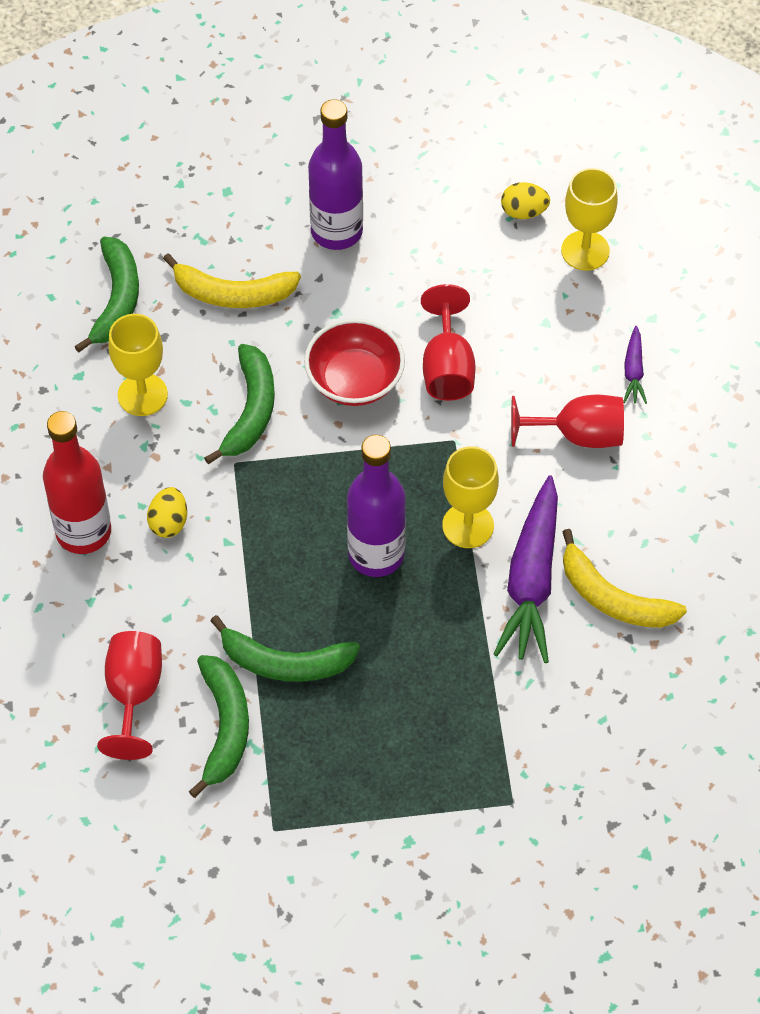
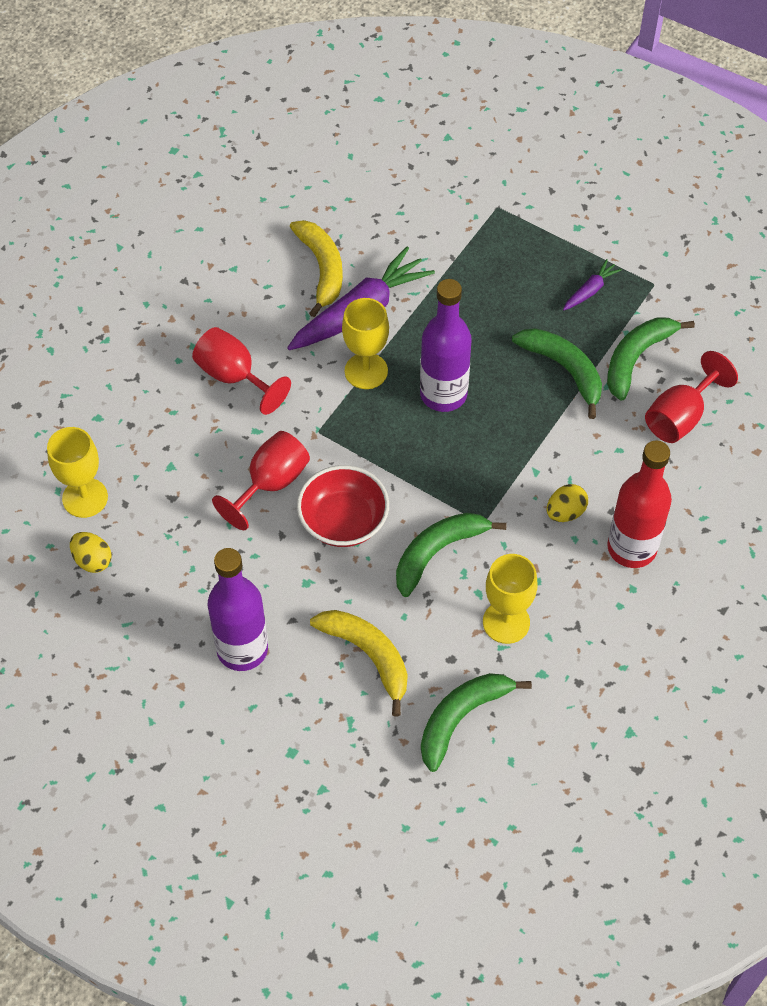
camera: 140 degrees left, 0 degrees up
(633, 371) = (152, 391): purple carrot -> purple carrot (590, 290)

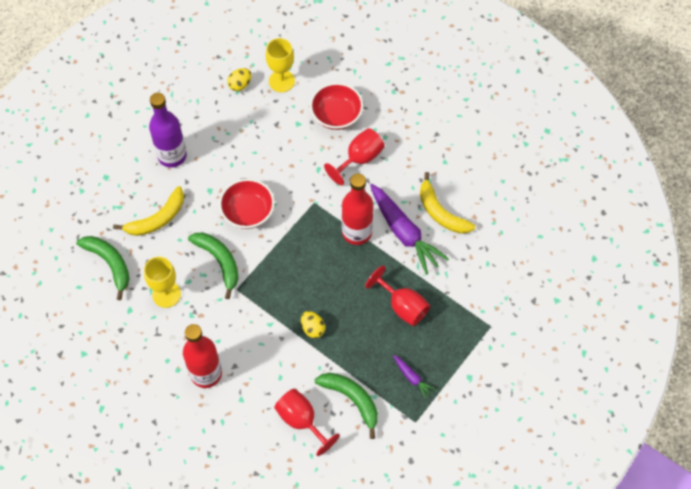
camera: 95 degrees right, 5 degrees up
(153, 413) = (336, 115): none -> red bowl
(271, 483) = (279, 175): red goblet -> red goblet (403, 306)
(322, 269) = (441, 212): yellow banana -> yellow banana turned 60 degrees clockwise
(366, 371) = (357, 232): yellow goblet -> red bottle
(443, 394) = (334, 276): purple bottle -> none
(564, 370) = (346, 352): green banana -> none
(565, 512) = (237, 337): yellow egg -> yellow egg (312, 328)

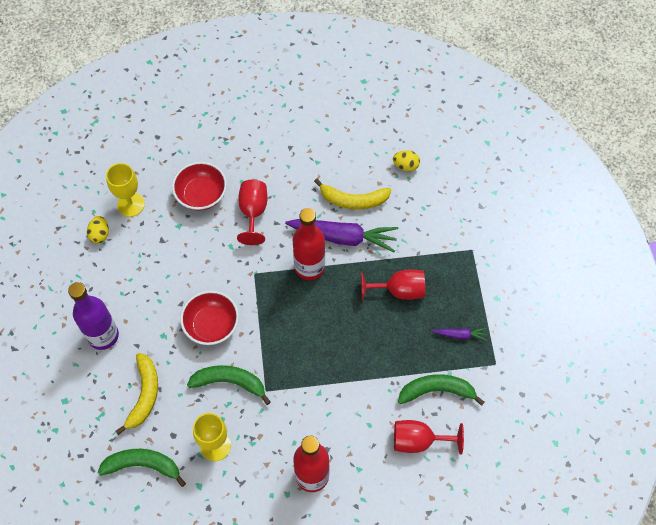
camera: 45 degrees left, 0 degrees up
(312, 328) = (354, 366): yellow egg -> yellow egg (405, 166)

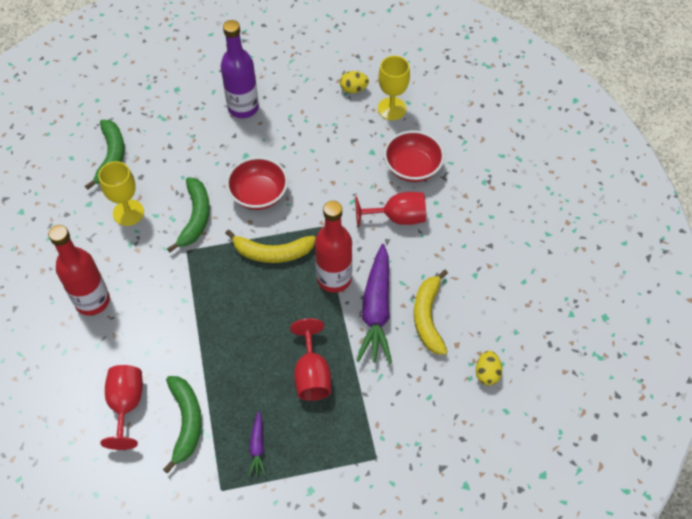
camera: 85 degrees right, 5 degrees down
(144, 395) = (182, 148): yellow banana -> yellow banana (272, 252)

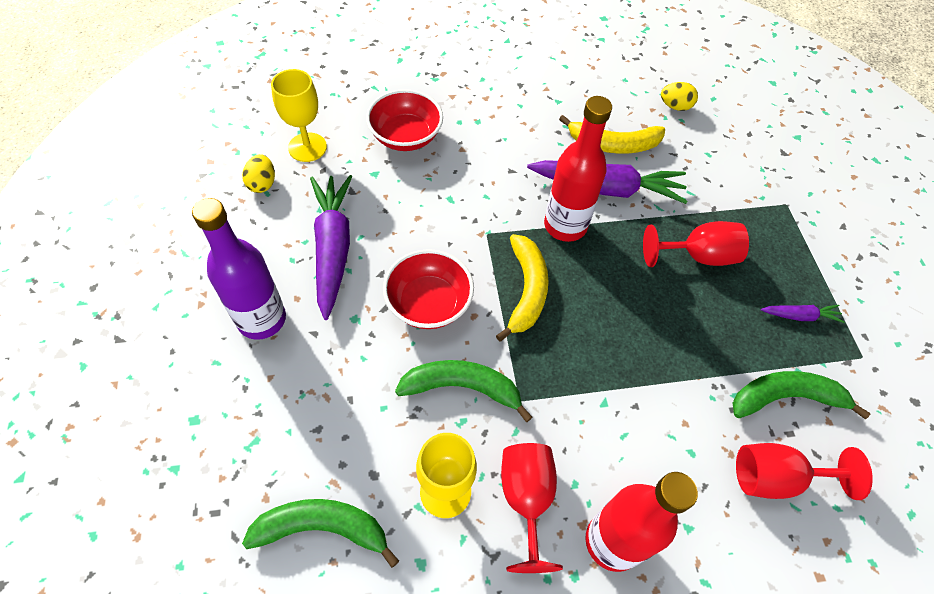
camera: 90 degrees left, 0 degrees up
(301, 136) = (333, 248): none -> purple carrot
(397, 217) = (478, 157): red goblet -> red goblet (526, 499)

